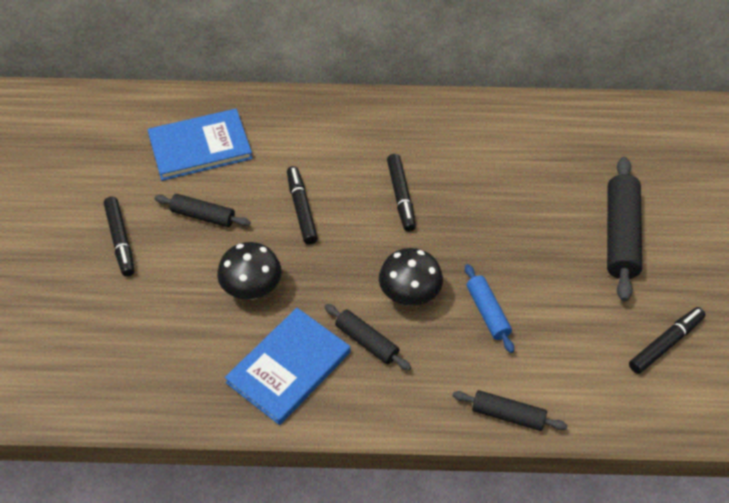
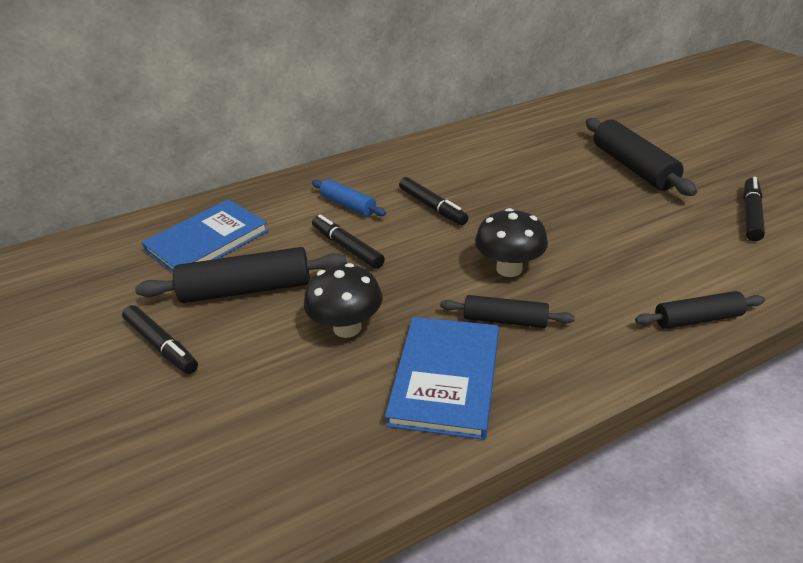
camera: 25 degrees left, 15 degrees down
(203, 216) = (247, 289): black rolling pin -> black rolling pin, size x1.71
(487, 312) = (590, 252): blue rolling pin -> blue rolling pin (348, 205)

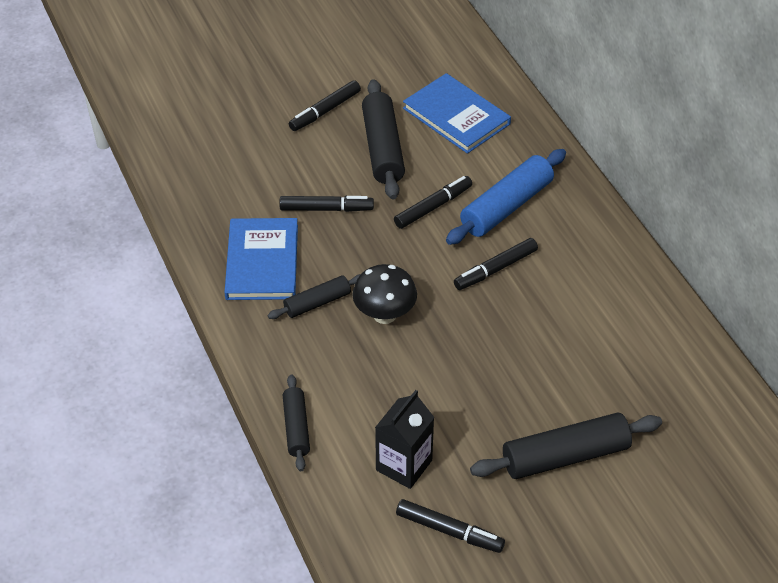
camera: 90 degrees right, 10 degrees up
(347, 327) = (326, 209): black mushroom -> black marker
(348, 205) = (506, 206): blue rolling pin -> blue rolling pin, size x1.71
(445, 378) = (262, 262): blue book -> blue book turned 75 degrees clockwise
(505, 320) = (317, 303): black rolling pin -> black rolling pin turned 45 degrees clockwise
(697, 243) = (404, 465): none -> black carton

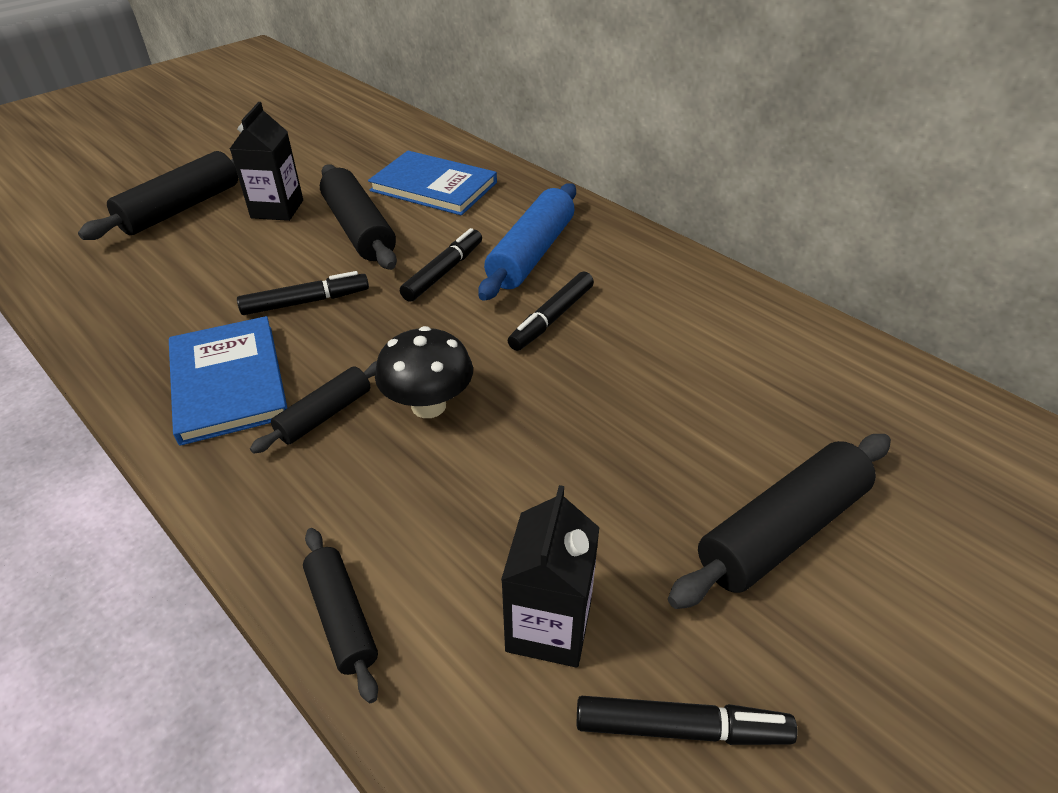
camera: 20 degrees left, 5 degrees down
(253, 92) = (181, 208): none -> black rolling pin
(325, 111) = (277, 209): black marker -> black carton

